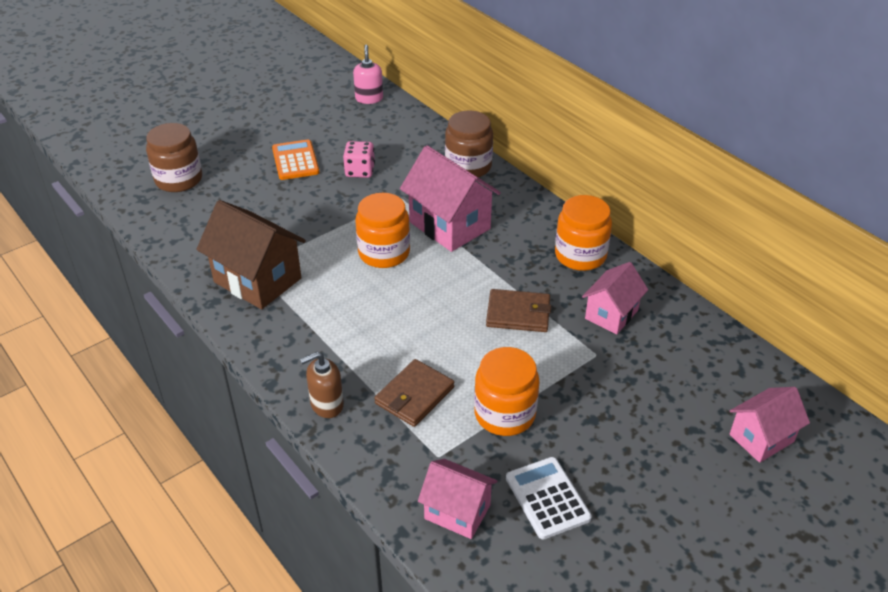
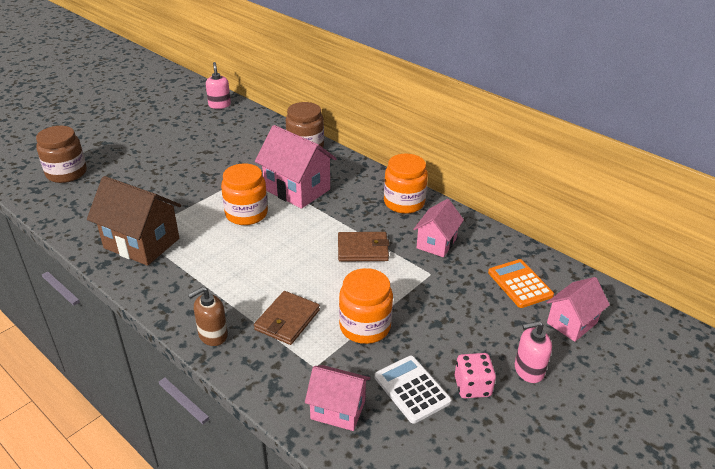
camera: 10 degrees left, 5 degrees down
(295, 161) = (164, 152): orange calculator -> orange calculator (520, 284)
(360, 171) = (218, 156): pink dice -> pink dice (472, 386)
(693, 492) = (528, 370): none -> pink soap dispenser

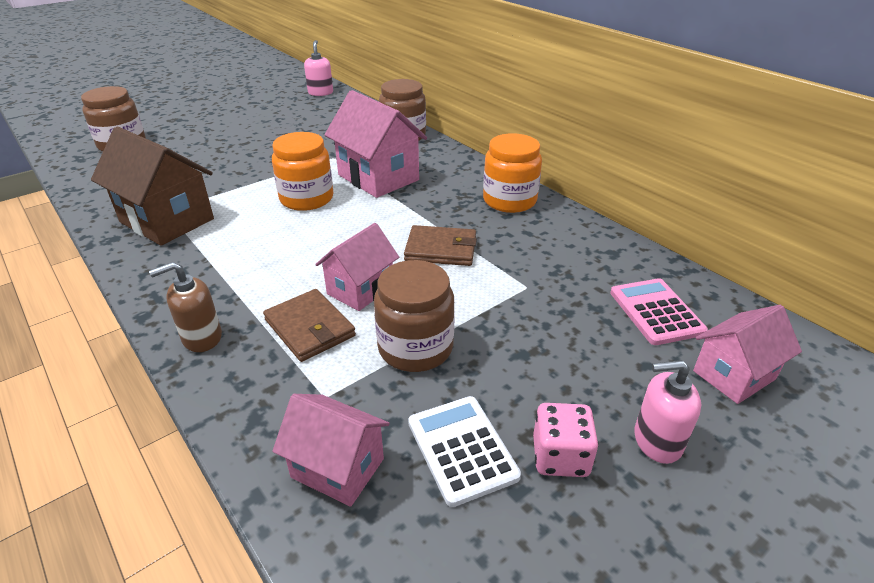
camera: 10 degrees right, 0 degrees up
(287, 320) = (309, 328): brown wallet -> brown wallet turned 75 degrees counterclockwise
(365, 326) = (415, 348): orange jar -> brown jar
(436, 243) = (543, 250): pink house -> pink house (360, 289)
(520, 284) = (656, 312): orange calculator -> pink calculator

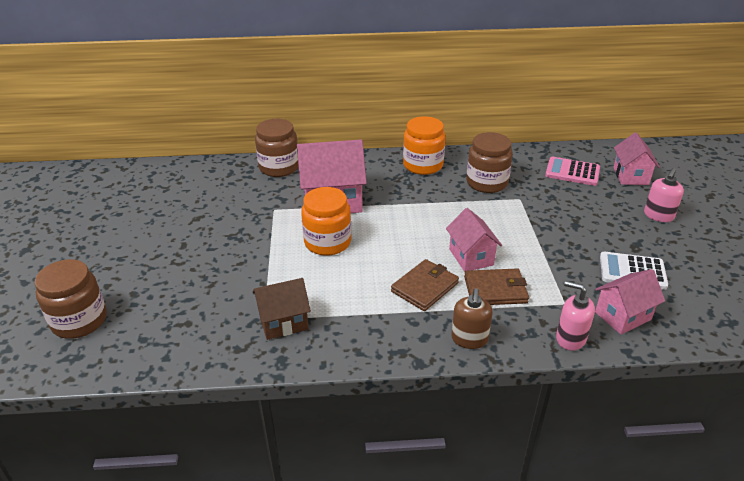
camera: 55 degrees left, 0 degrees up
(167, 220) = (283, 322): brown house -> brown house, size x0.62
(320, 93) = (133, 175): pink soap dispenser -> pink soap dispenser (570, 338)
(415, 348) = (545, 257): brown jar -> brown jar (486, 183)
(441, 249) = (454, 211): brown wallet -> brown wallet (425, 287)
(560, 456) = (653, 245): pink dice -> none

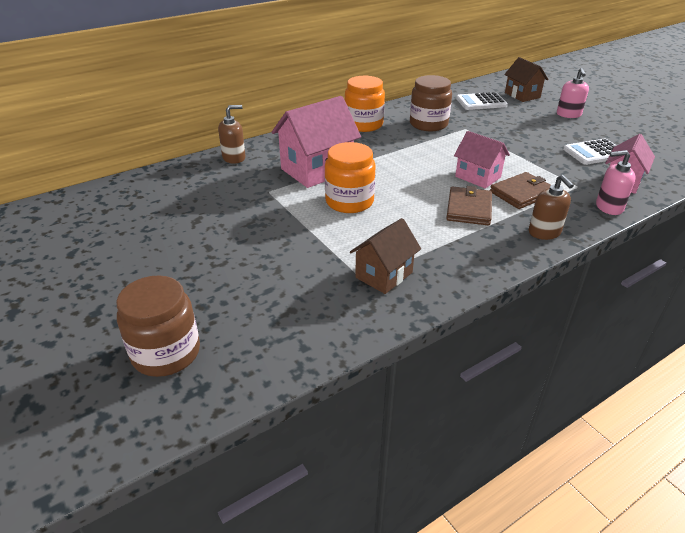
camera: 30 degrees left, 0 degrees up
(279, 167) = (234, 158): brown jar -> brown soap dispenser
(572, 172) = (481, 102): pink calculator -> white calculator
(630, 176) = (522, 95): pink house -> brown house

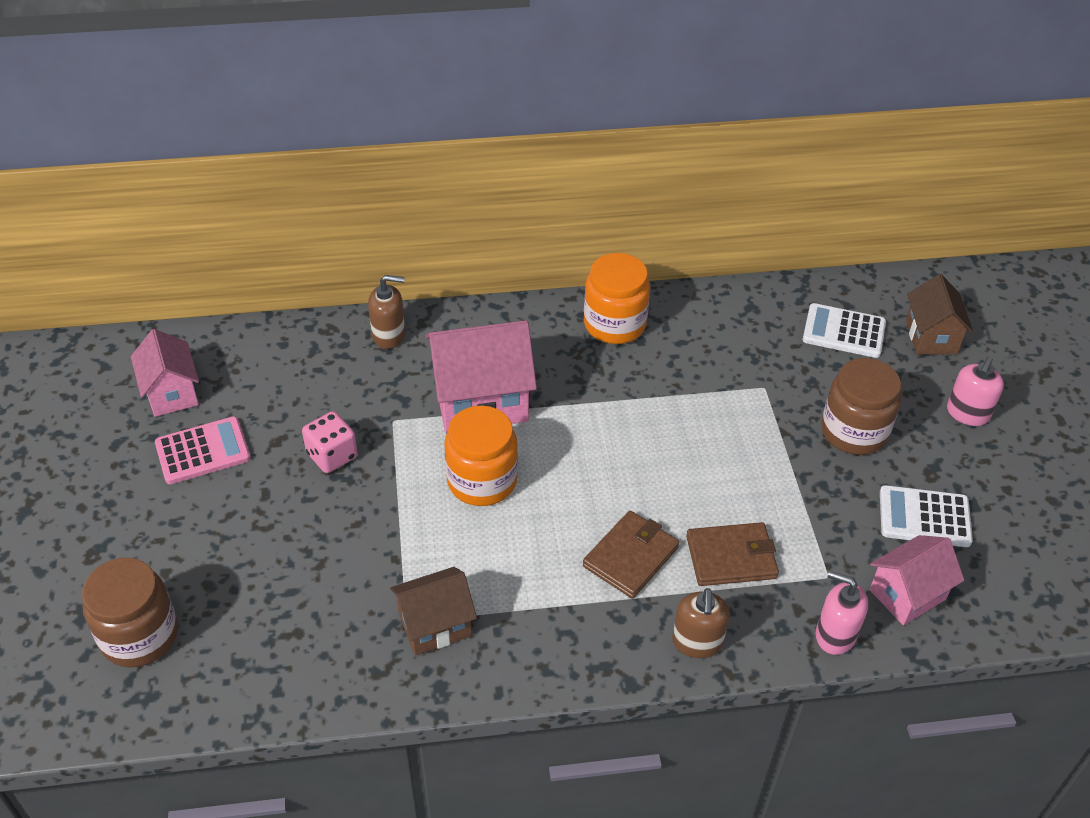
camera: 25 degrees right, 10 degrees up
(144, 239) = (203, 451): none -> pink calculator
(241, 216) = (332, 455): none -> pink dice
(428, 124) = (714, 357): brown jar -> brown jar (854, 431)
(478, 177) = (695, 500): pink house -> pink house (172, 393)

